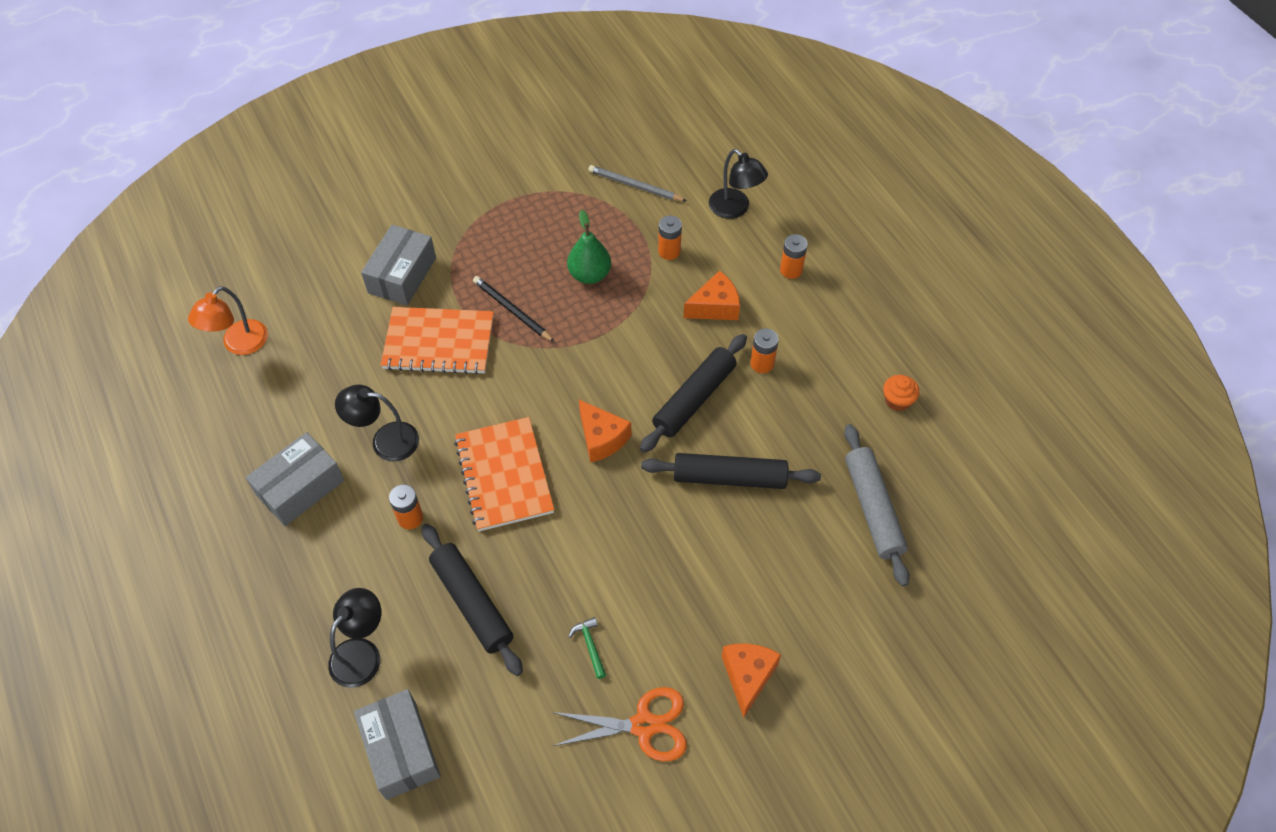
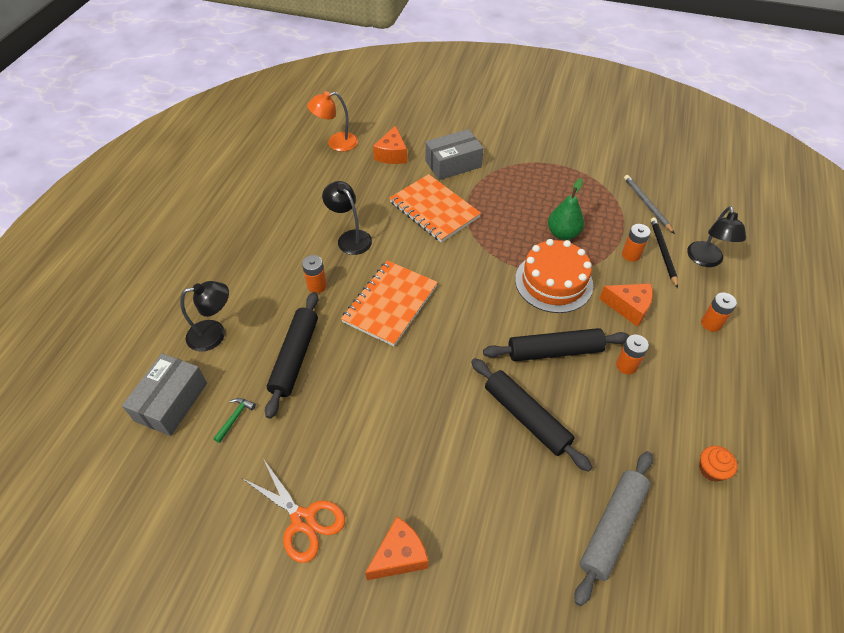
camera: 45 degrees right, 5 degrees down
(300, 487) = (284, 229): grey box -> none
(512, 310) = (494, 221): black pencil -> black pencil (663, 252)
(590, 646) = (328, 441): green hammer -> green hammer (235, 418)
(602, 438) = (469, 328): orange cheese -> orange cheese (392, 154)
(629, 332) = (553, 282): none -> orange cake

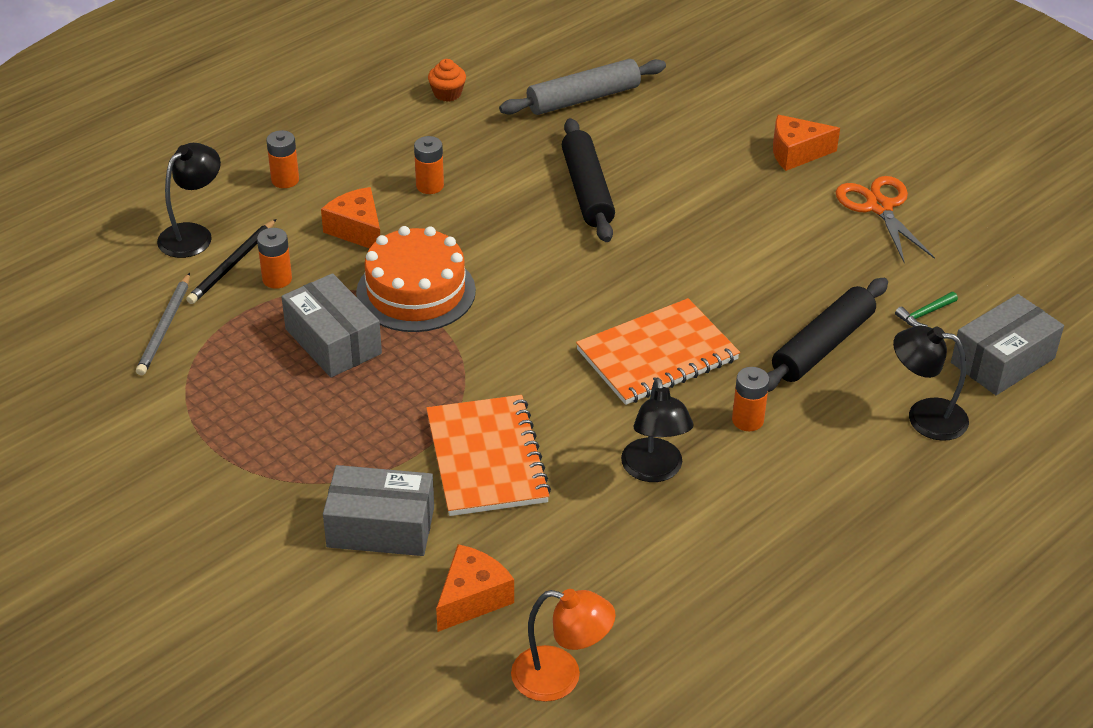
camera: 150 degrees left, 10 degrees down
(554, 351) = (495, 228): black rolling pin -> none
(563, 233) = (333, 341): green pear -> grey box

